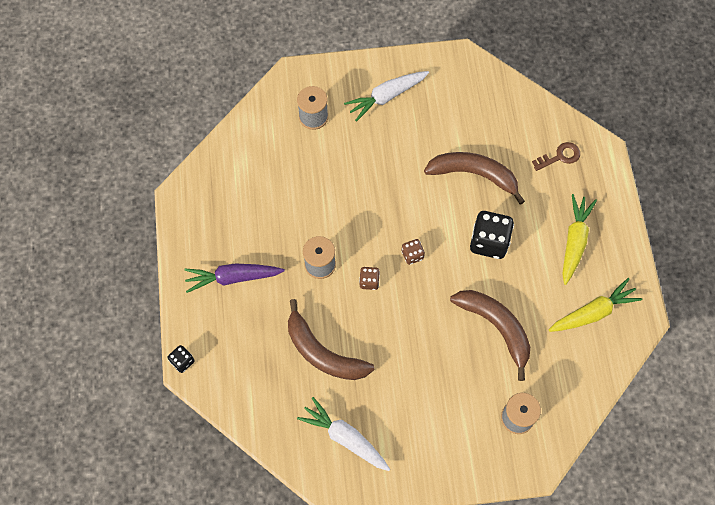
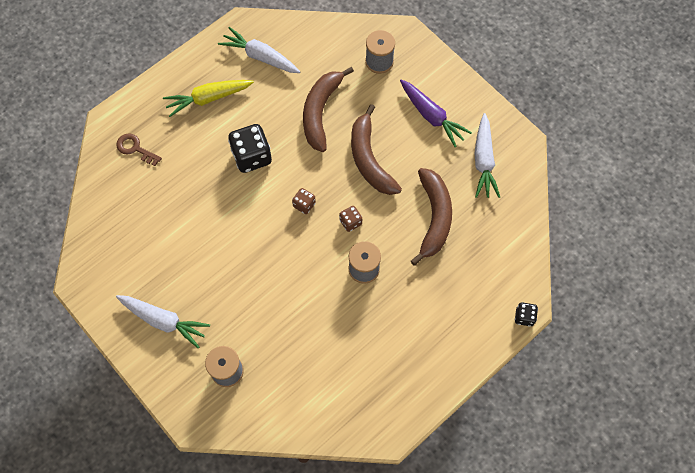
camera: 125 degrees left, 0 degrees up
(233, 278) = (427, 329): purple carrot -> purple carrot (431, 116)
(474, 175) = (197, 202): brown banana -> brown banana (369, 159)
(593, 312) = (260, 57): yellow carrot -> white carrot

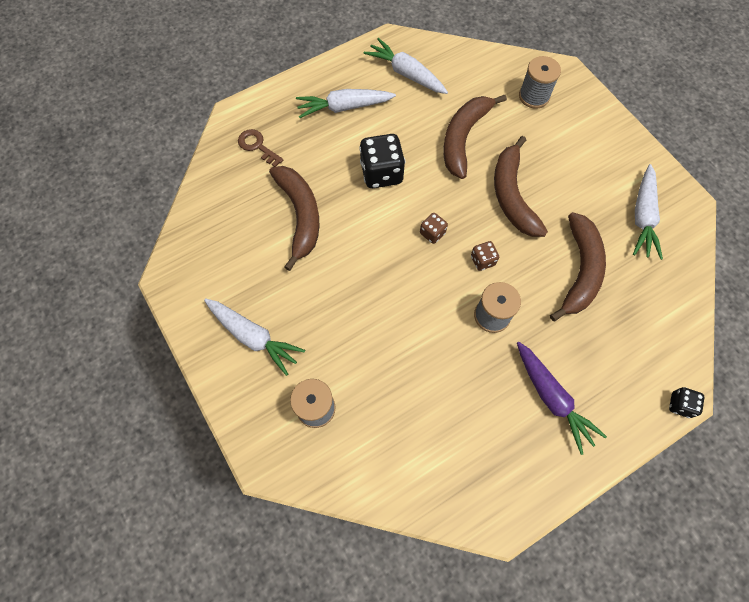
camera: 10 degrees right, 0 degrees up
(185, 208) = (300, 216): none -> brown banana
(208, 98) = (344, 107): yellow carrot -> white carrot
(431, 116) = (586, 160): purple carrot -> purple carrot (551, 398)

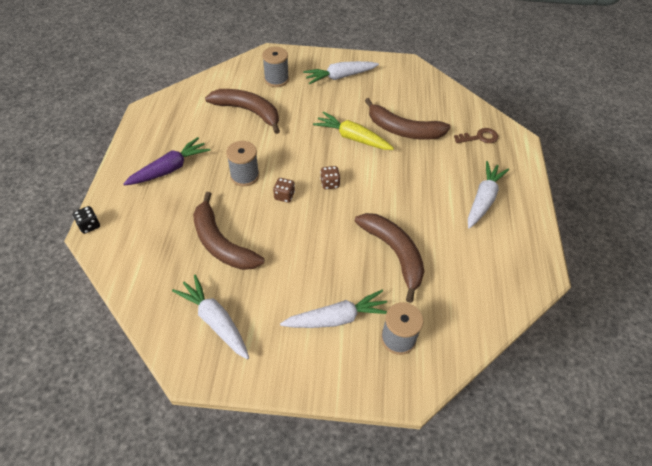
camera: 125 degrees right, 15 degrees down
(351, 254) = (352, 138): none -> yellow carrot
(381, 173) = (403, 186): black dice -> none
(406, 74) = (493, 259): white carrot -> white carrot (337, 318)
(512, 195) = (316, 248): brown banana -> brown banana (248, 111)
(551, 398) = (169, 169): purple carrot -> purple carrot turned 135 degrees clockwise

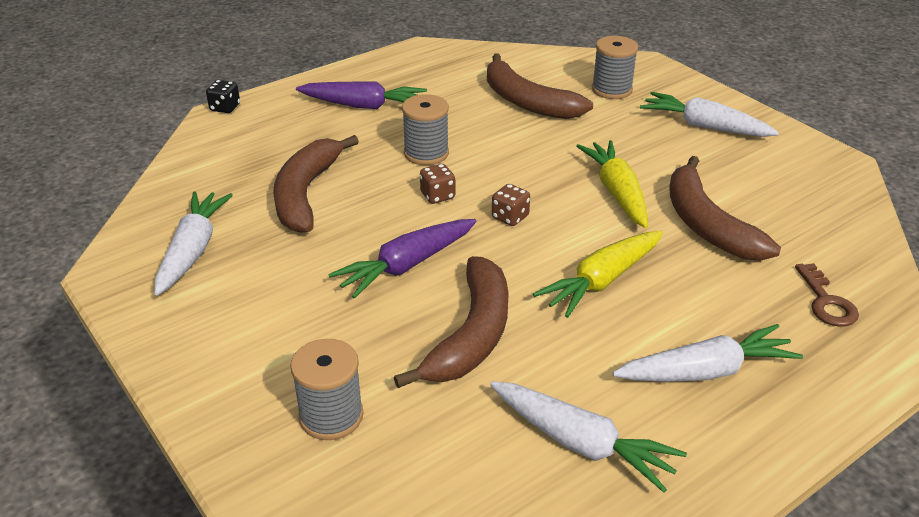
camera: 50 degrees right, 15 degrees down
(248, 111) = (527, 101): brown banana -> brown banana turned 150 degrees clockwise
(324, 243) = (407, 265): none -> purple carrot
(337, 318) = (301, 341): white carrot -> white carrot (581, 443)
(404, 187) = (602, 281): none -> yellow carrot
(479, 137) = (826, 302): brown key -> brown key turned 45 degrees clockwise

